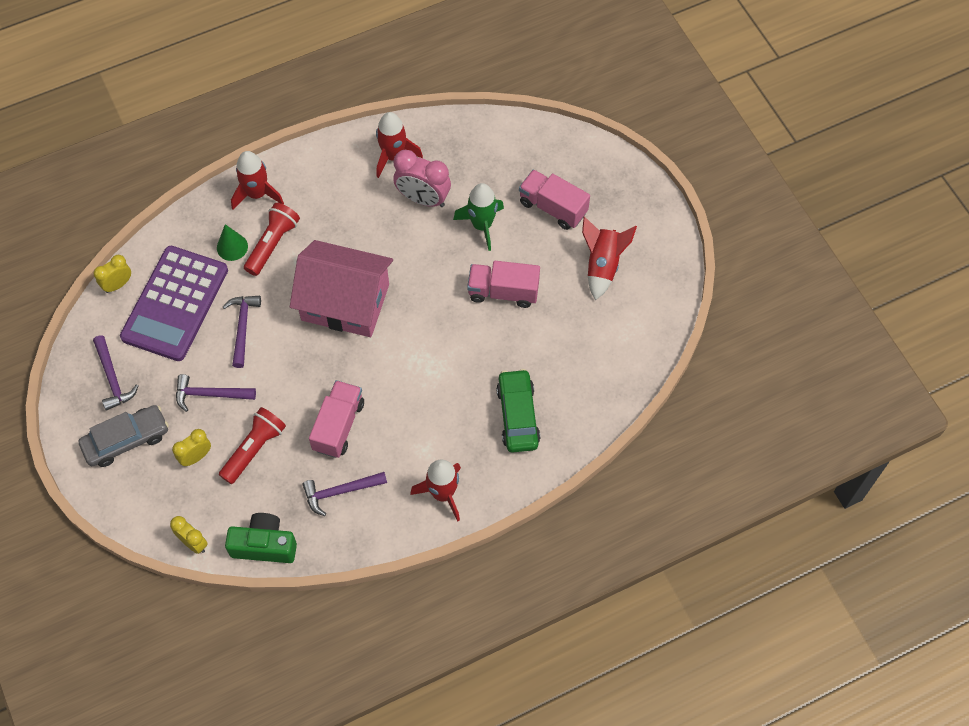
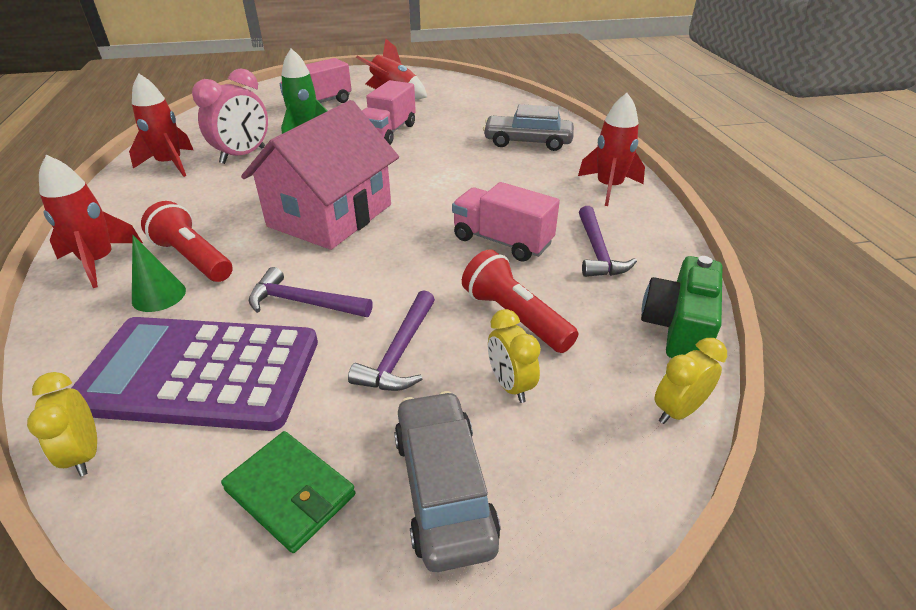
camera: 75 degrees left, 25 degrees down
(113, 378) = (290, 493): purple hammer -> green wallet
(175, 304) = (200, 373): purple calculator -> purple calculator turned 150 degrees clockwise
(518, 415) = (527, 142): green car -> grey car

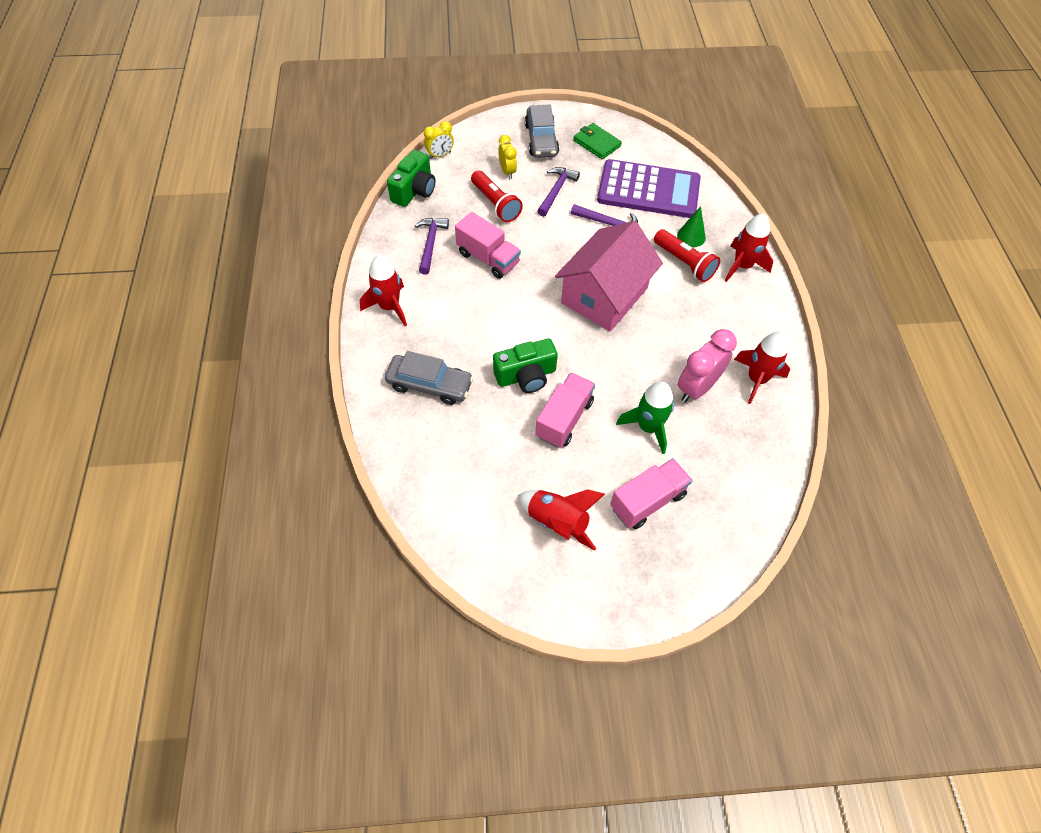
camera: 175 degrees left, 20 degrees up
(85, 454) = (680, 162): yellow clock -> none
(429, 152) = (526, 376): none -> green camera

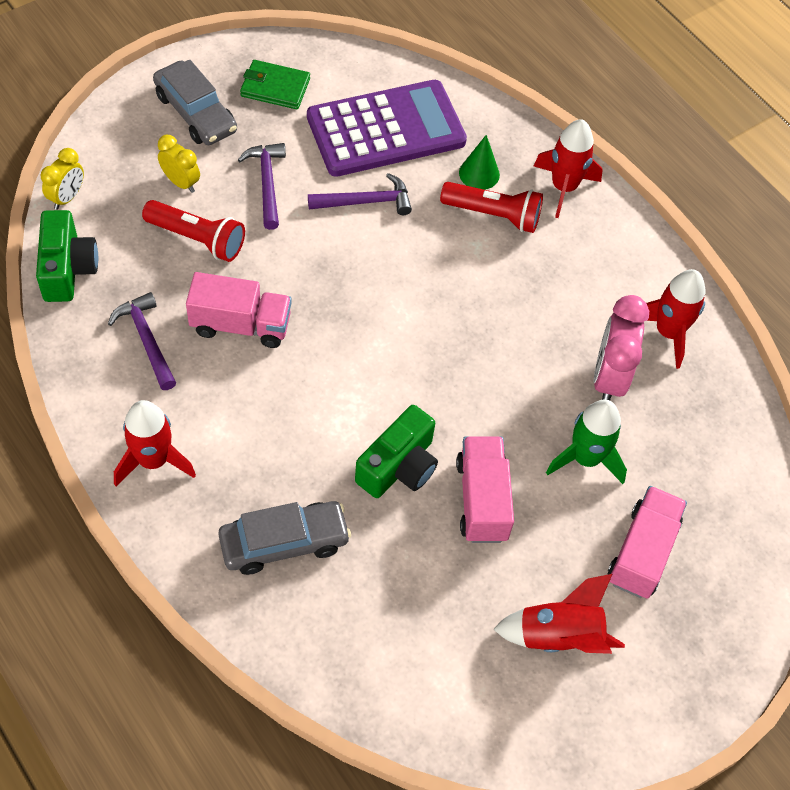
camera: 35 degrees left, 0 degrees up
(604, 295) = (425, 307): pink house -> none

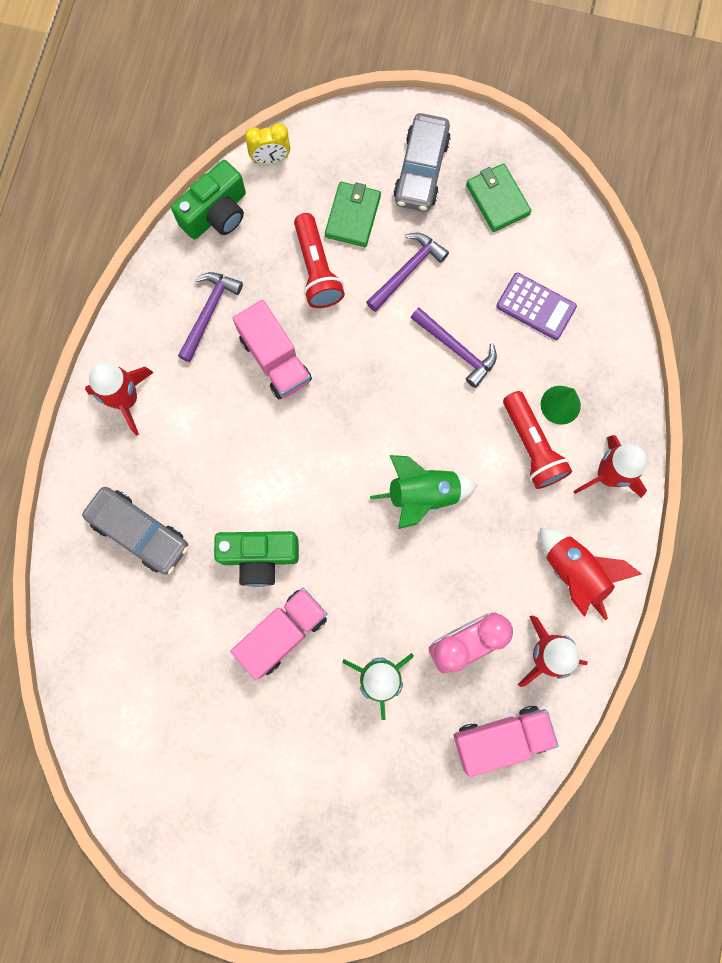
camera: 55 degrees right, 20 degrees up
(181, 182) = (353, 216): yellow clock -> green wallet
(386, 129) = (536, 306): purple calculator -> purple calculator, size x0.50
(461, 313) = (423, 495): none -> green rocket
(559, 636) = (224, 766): red rocket -> red rocket (575, 572)
(642, 552) = (338, 775): pink truck -> pink truck (501, 738)

